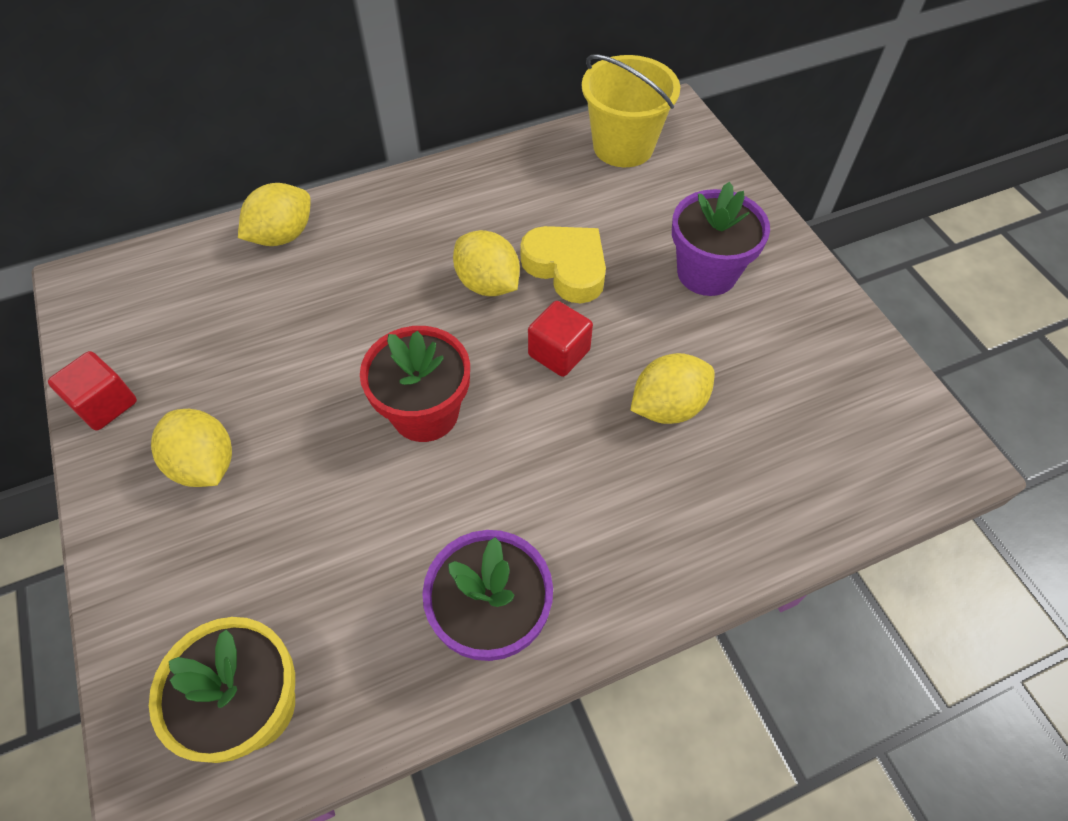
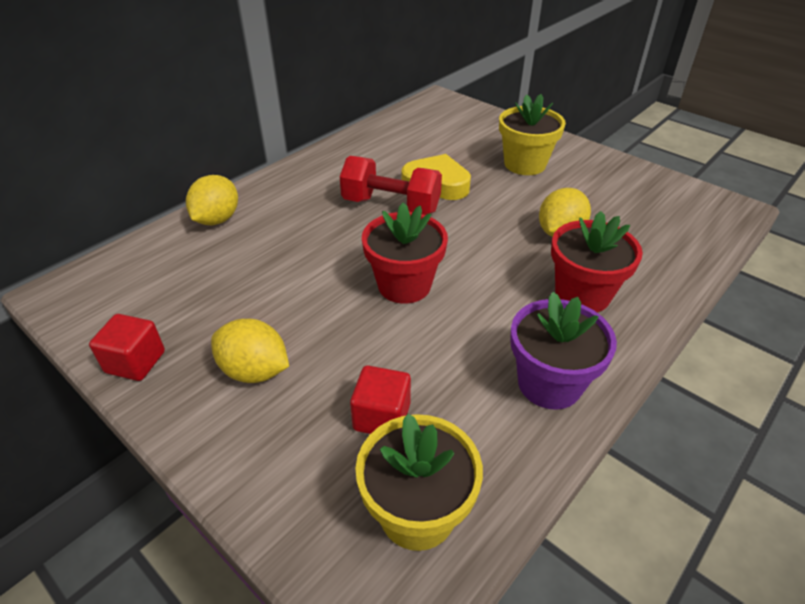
camera: 25 degrees left, 15 degrees down
(488, 284) = (391, 205): yellow lemon -> red dumbbell
(559, 353) = (468, 227): red cube -> red cube (382, 417)
(623, 146) = (422, 120): yellow bucket -> none
(624, 513) = (582, 294): none -> red flower pot
(707, 273) = (525, 164): purple flower pot -> yellow flower pot

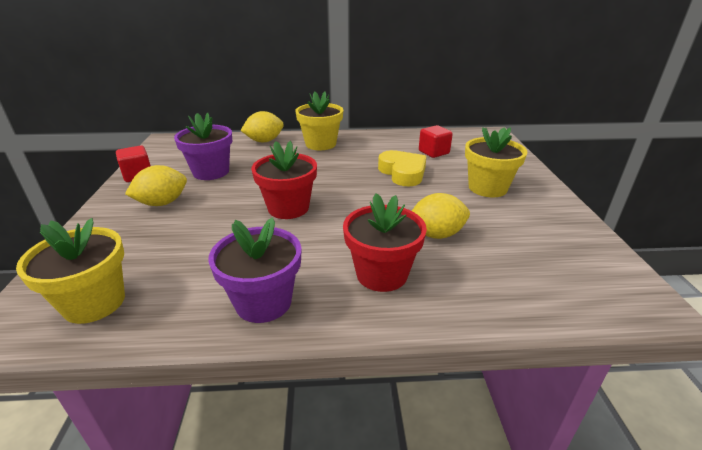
camera: 45 degrees right, 10 degrees down
(232, 297) = (211, 172): none -> purple flower pot
(254, 371) = (162, 203): yellow lemon -> yellow lemon turned 75 degrees clockwise
(295, 190) = (320, 144): none -> yellow flower pot
(382, 417) = (164, 254): red cube -> red cube (433, 152)
(391, 205) = (355, 171): red dumbbell -> none

